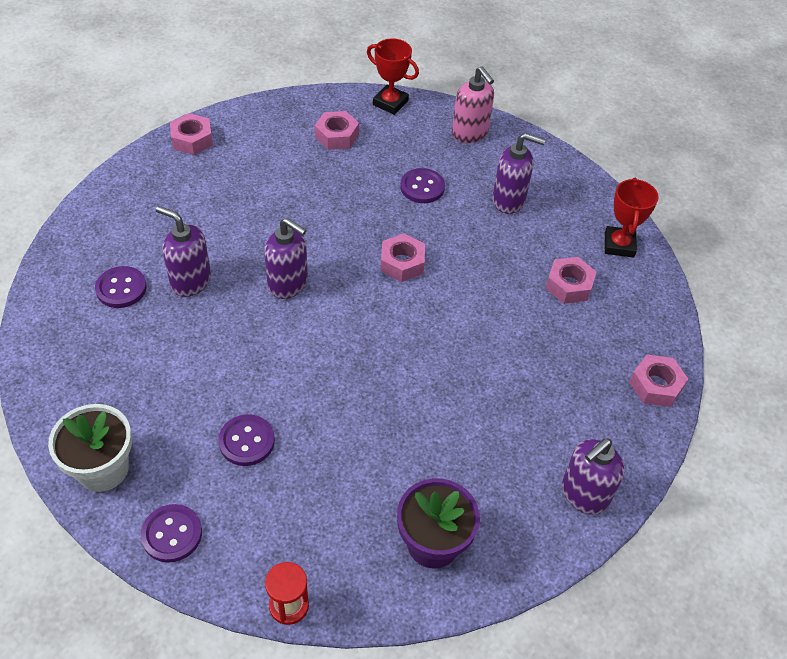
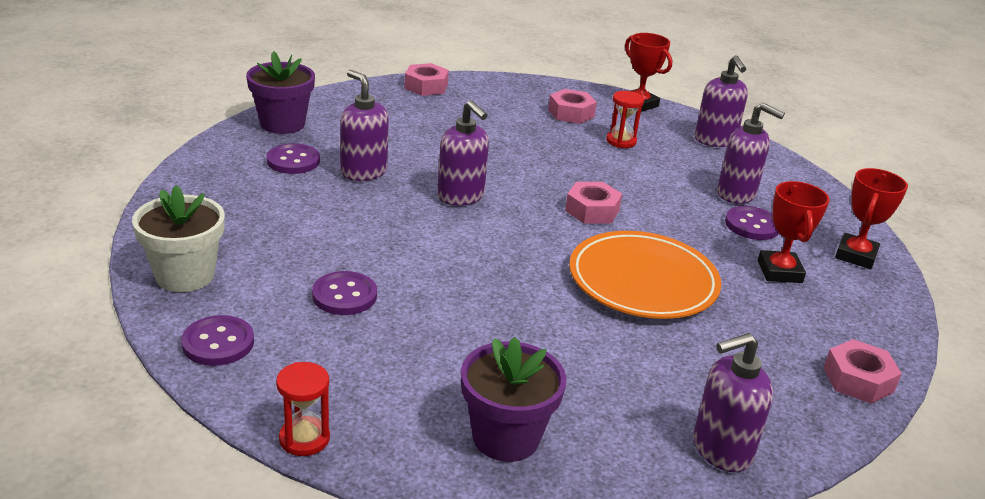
camera: 20 degrees right, 20 degrees down
(85, 240) = (282, 124): none -> purple flower pot
(393, 161) = (621, 141): none -> red hourglass
(422, 187) = (643, 164): purple button -> purple button (752, 225)
(470, 133) = (715, 140): pink soap dispenser -> purple soap dispenser
(471, 335) = (643, 281): none -> orange plate
(569, 285) = (779, 272): pink nut -> red trophy

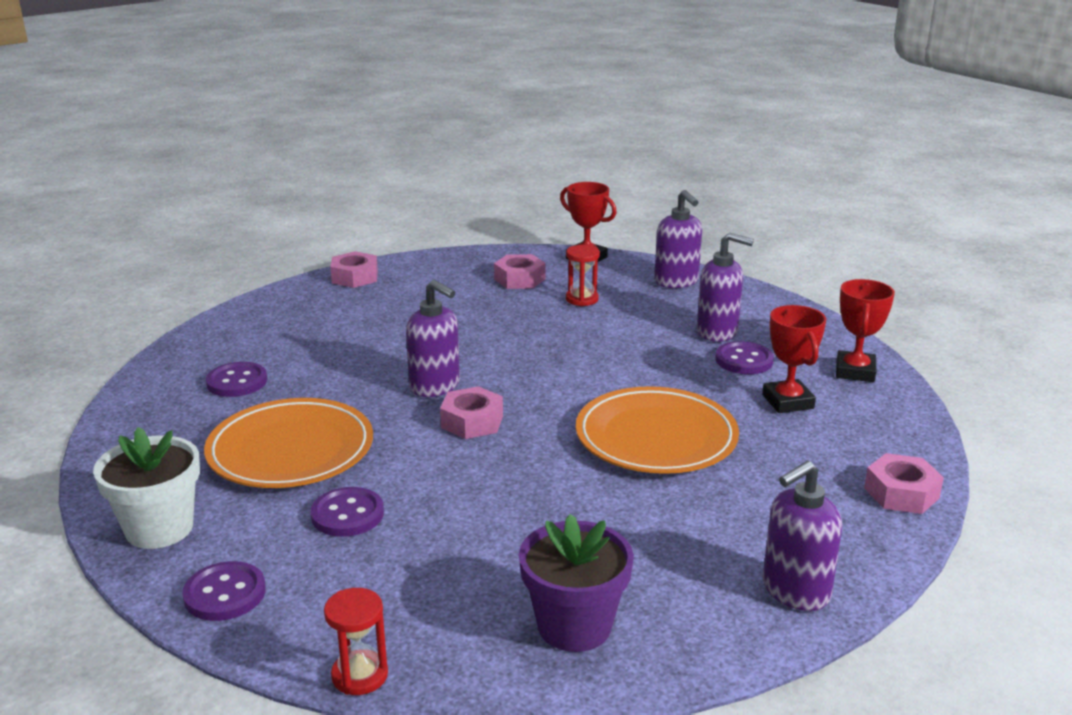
camera: 10 degrees left, 5 degrees down
(282, 124) = (210, 344): purple flower pot -> none
(317, 229) = (291, 450): none -> orange plate
(363, 172) = (319, 379): purple soap dispenser -> none
(592, 210) = (578, 375): pink nut -> pink nut (472, 422)

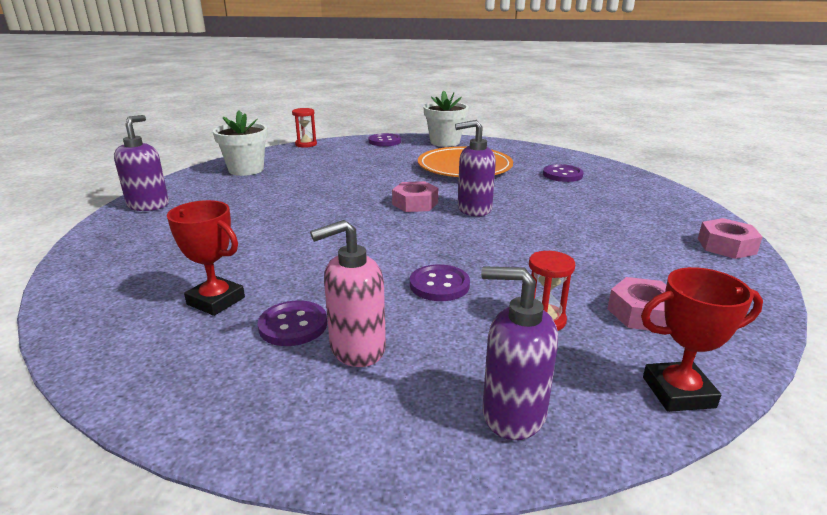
camera: 135 degrees right, 0 degrees up
(347, 514) = (391, 163): purple button -> purple button (439, 285)
(574, 626) = (246, 170): purple flower pot -> white flower pot
(656, 437) = (295, 236): orange plate -> none
(717, 332) = (356, 349): purple soap dispenser -> pink soap dispenser
(855, 371) = (157, 369): red trophy -> none
(901, 493) = (86, 268): pink nut -> none

